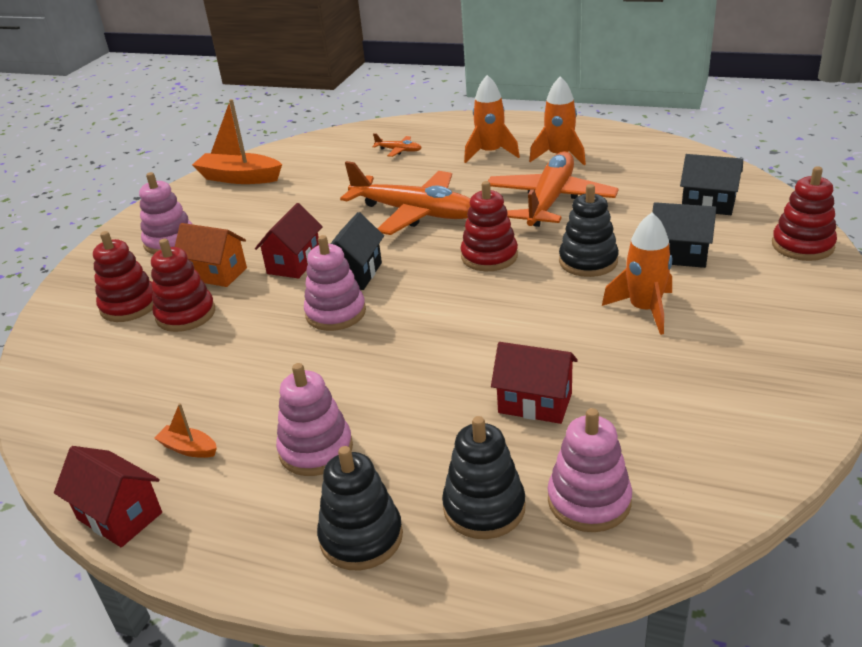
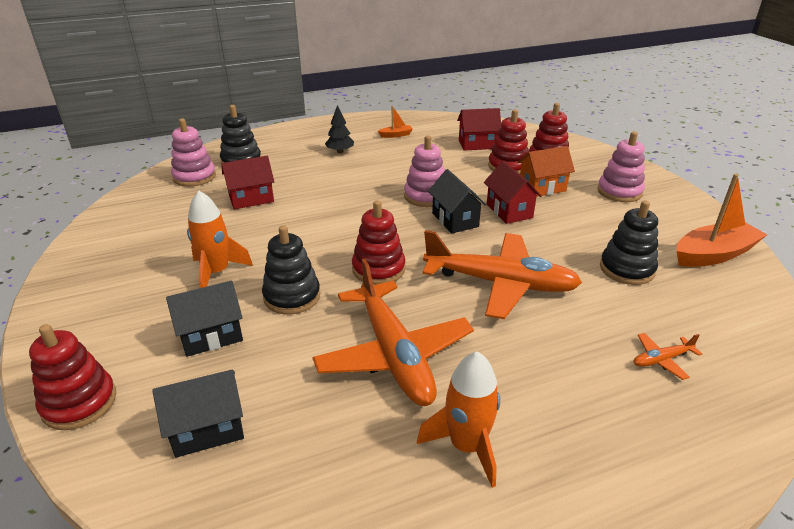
camera: 135 degrees right, 0 degrees up
(119, 516) = (385, 117): red house -> red house (477, 144)
(316, 449) = (340, 151): pink stacking toy -> black tree
(361, 537) = (284, 141): black stacking toy -> black stacking toy (626, 269)
(414, 213) = (499, 283): orange plane -> orange plane turned 150 degrees counterclockwise
(490, 153) = (557, 408): orange rocket -> none

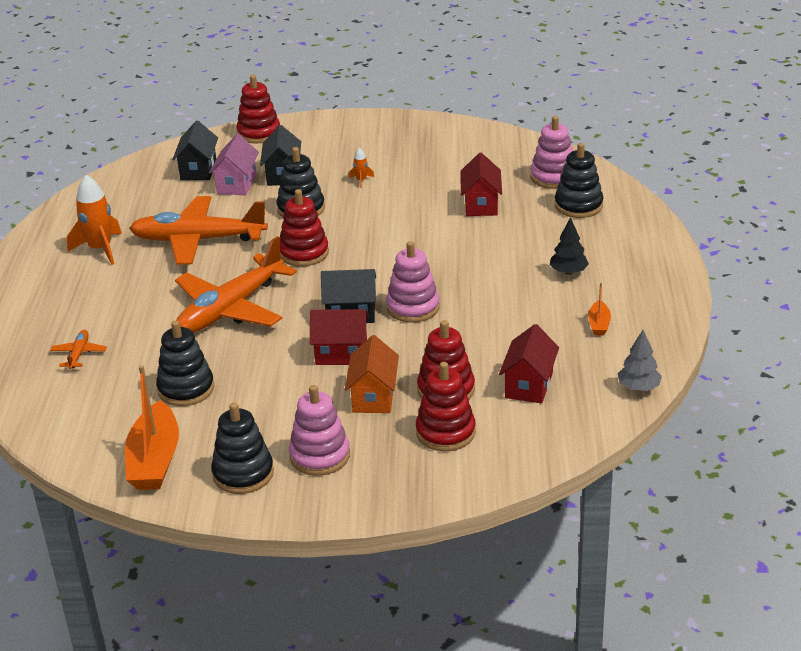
camera: 115 degrees right, 0 degrees up
(217, 272) = (361, 180): orange rocket -> orange rocket, size x0.47
(244, 370) = (237, 184): none -> pink house
(450, 118) = (638, 387): none -> grey tree
(672, 214) = (243, 473): none -> black stacking toy

